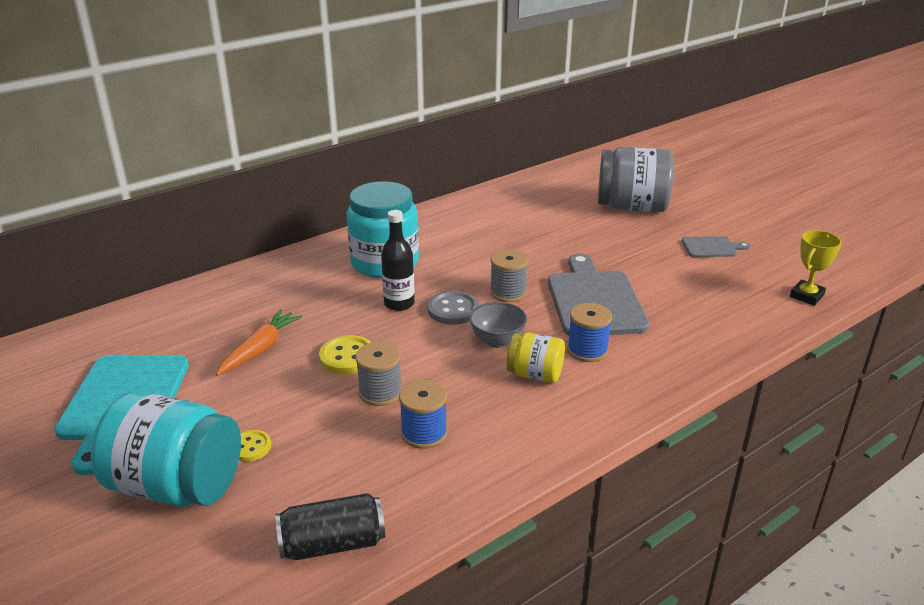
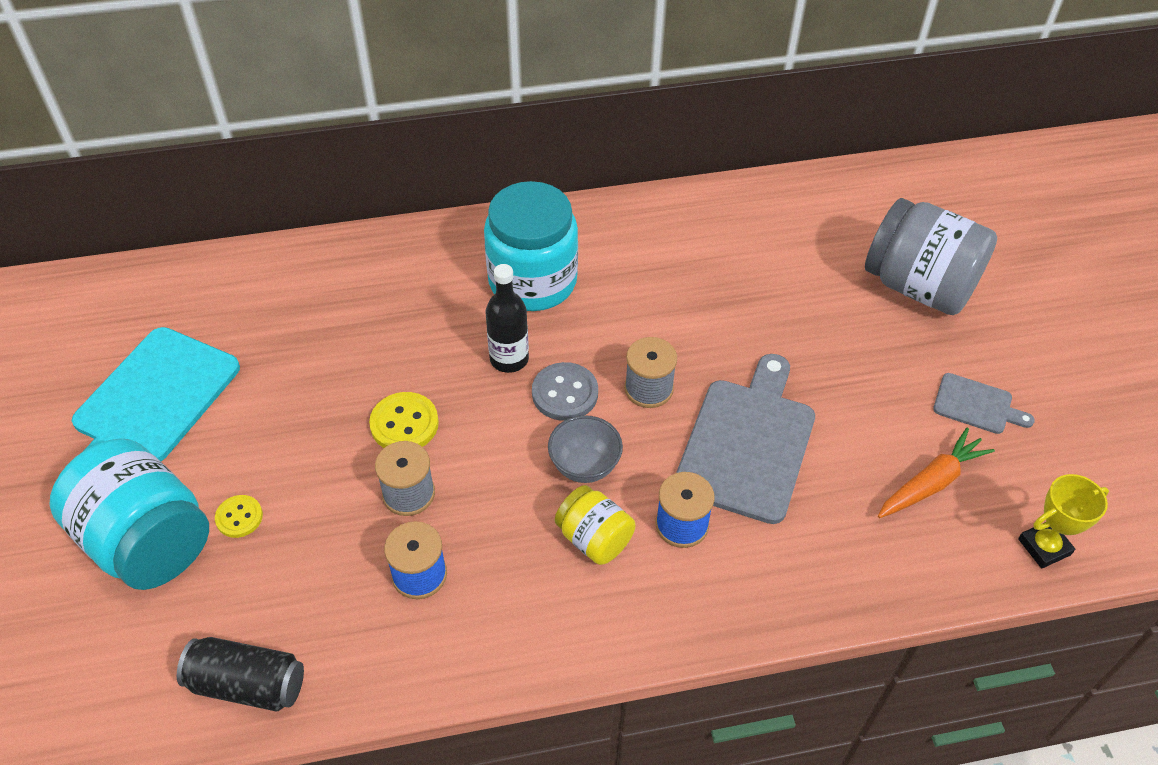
camera: 25 degrees right, 20 degrees up
(260, 349) = (321, 375): orange carrot -> orange carrot (931, 483)

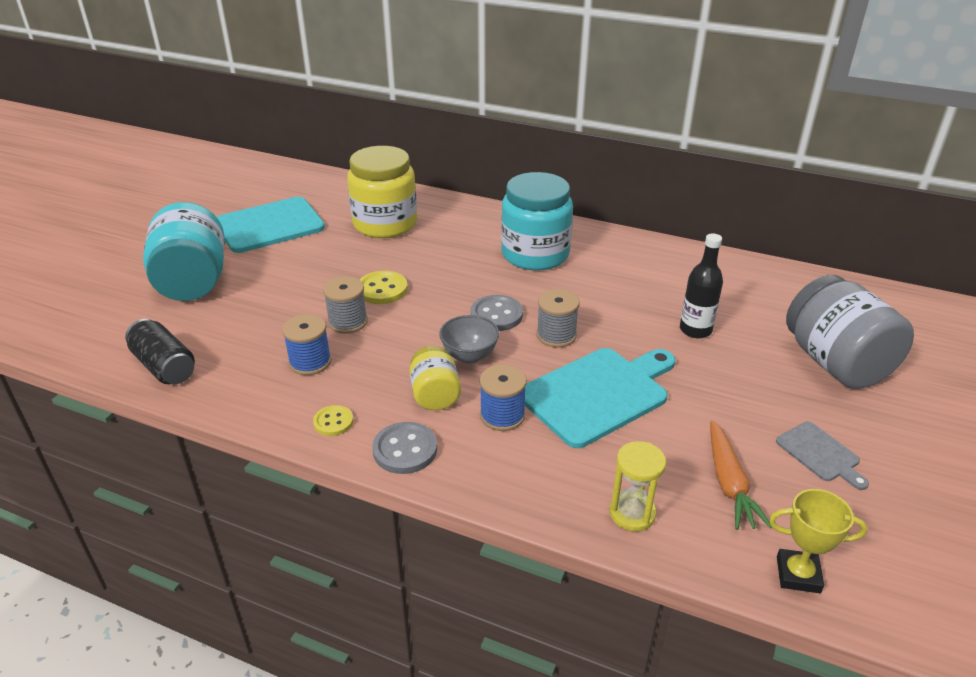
camera: 35 degrees right, 15 degrees down
(239, 517) = (247, 292): yellow button -> yellow button (333, 422)
(312, 318) = (385, 224): none -> yellow jar
(509, 359) = (479, 285): black bottle -> black bottle (695, 330)
(625, 625) = (405, 450): none -> grey button
(747, 443) = (598, 394): grey cutting board -> turquoise cutting board
(881, 567) = (632, 513): none -> yellow hourglass
(931, 483) = (729, 483): orange carrot -> orange carrot turned 90 degrees clockwise

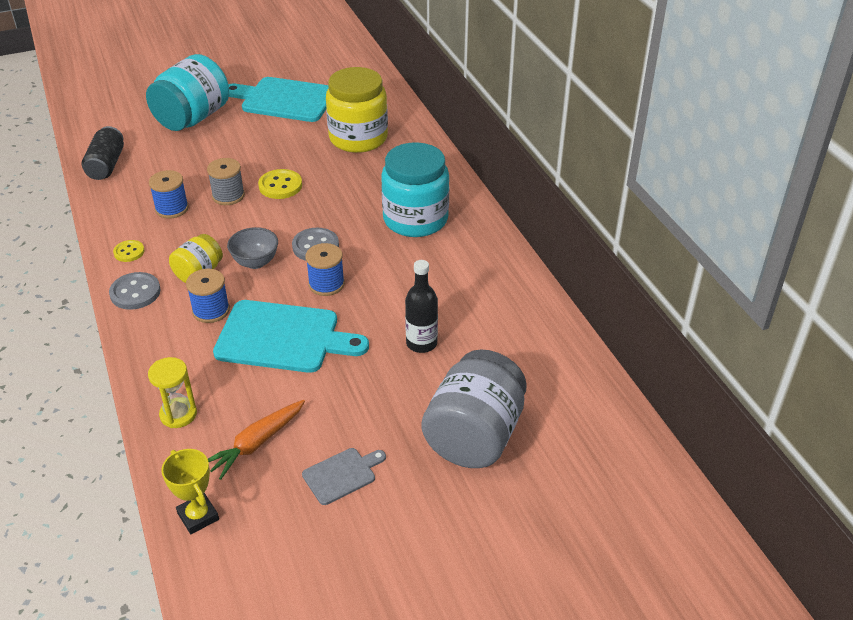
camera: 45 degrees right, 5 degrees up
(556, 335) = (326, 284): grey spool -> blue spool
(820, 454) = (342, 475): grey cutting board -> grey cutting board turned 135 degrees counterclockwise

